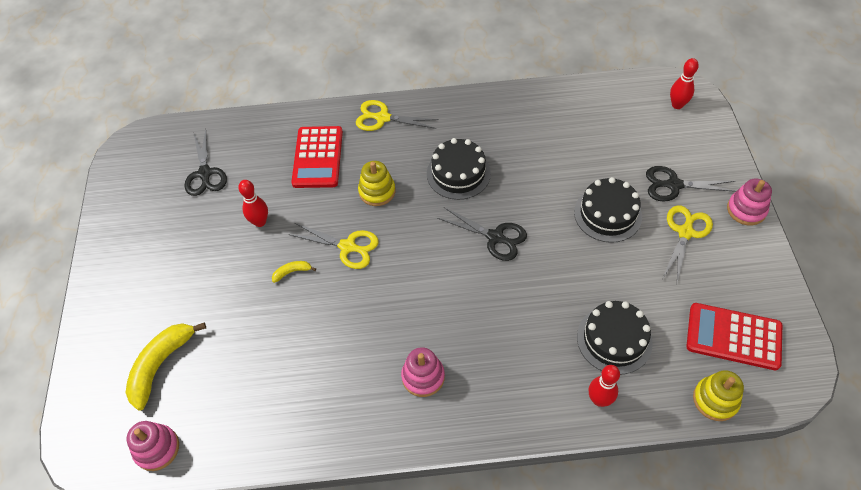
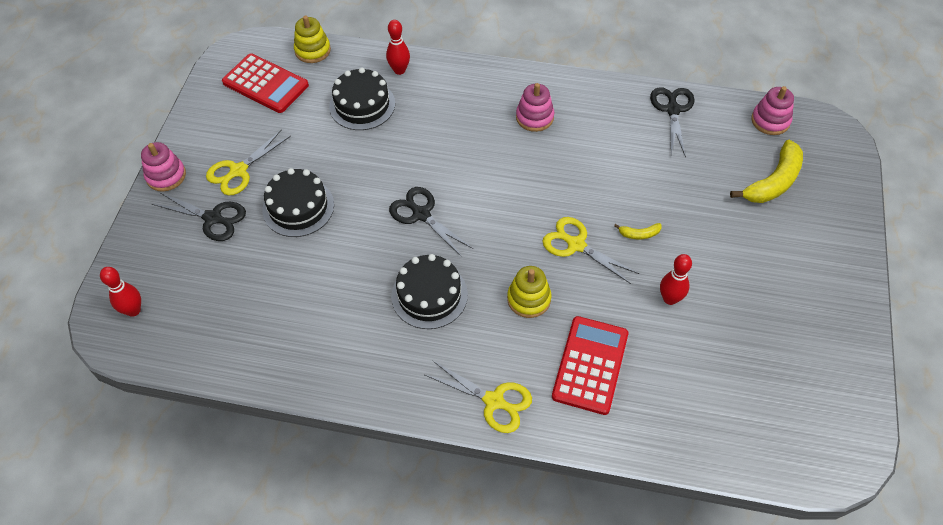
camera: 165 degrees left, 0 degrees up
(205, 173) = (737, 383): black scissors -> black scissors (673, 110)

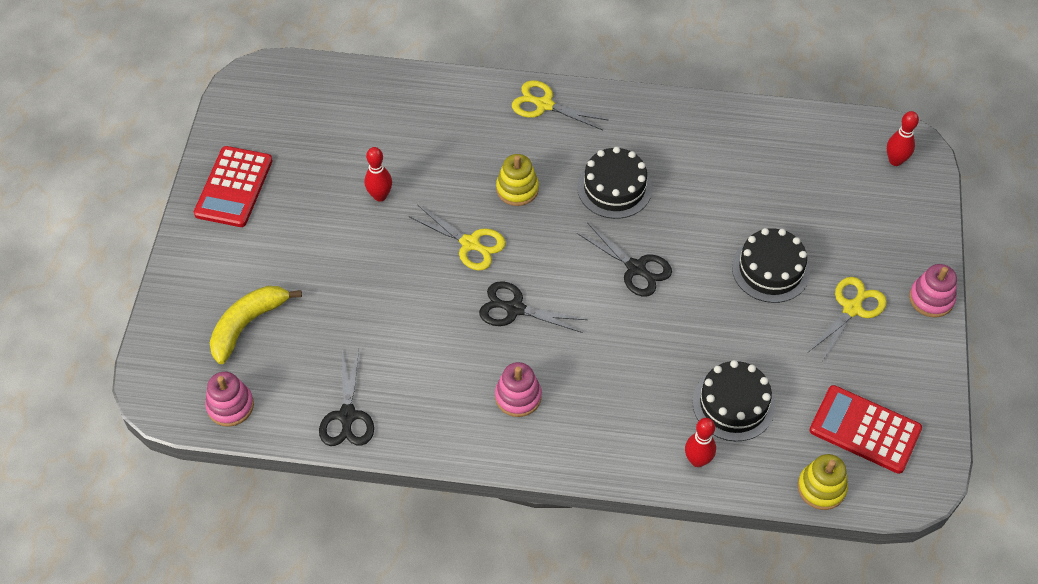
camera: 175 degrees right, 0 degrees up
(213, 218) = (858, 253): black scissors -> black scissors (515, 309)
(590, 365) = (459, 136): red calculator -> red calculator (234, 187)
(639, 234) = (404, 258): yellow banana -> none

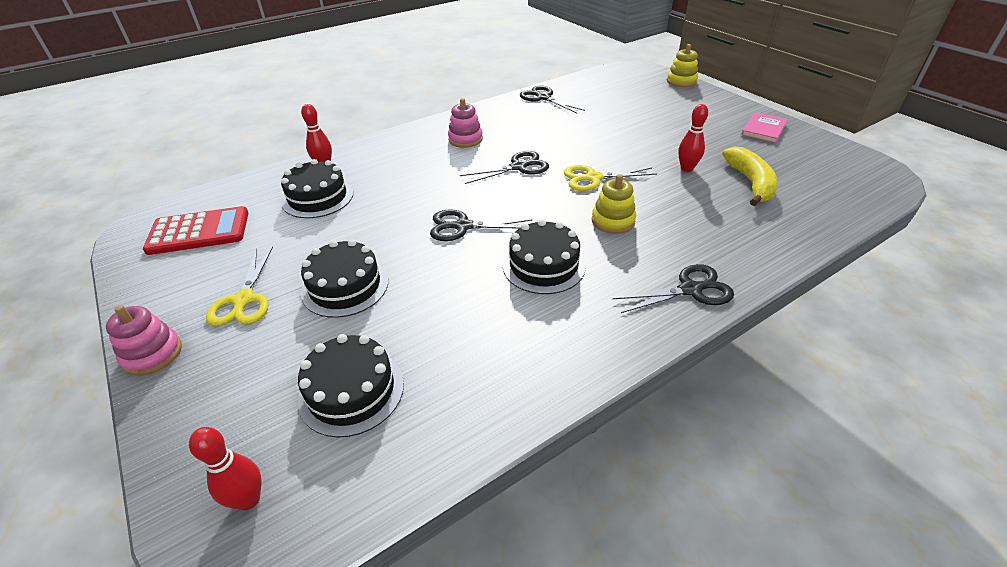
camera: 140 degrees right, 15 degrees down
(230, 406) = (600, 78): pink stacking toy -> none
(234, 187) = (763, 129): red calculator -> pink book
(247, 325) = (644, 97): yellow banana -> yellow banana (750, 183)
(544, 105) = (690, 290): yellow scissors -> black scissors
(812, 184) = (351, 391): none -> black cake
(821, 488) = (224, 191): yellow stacking toy -> yellow stacking toy (681, 81)

